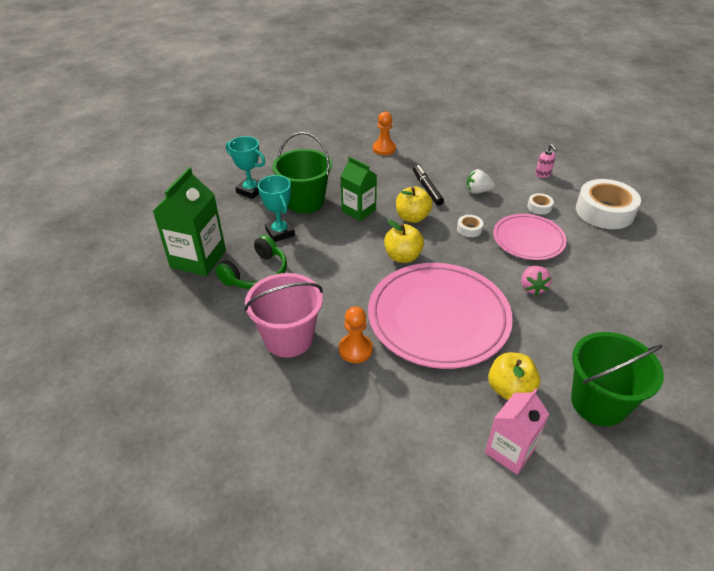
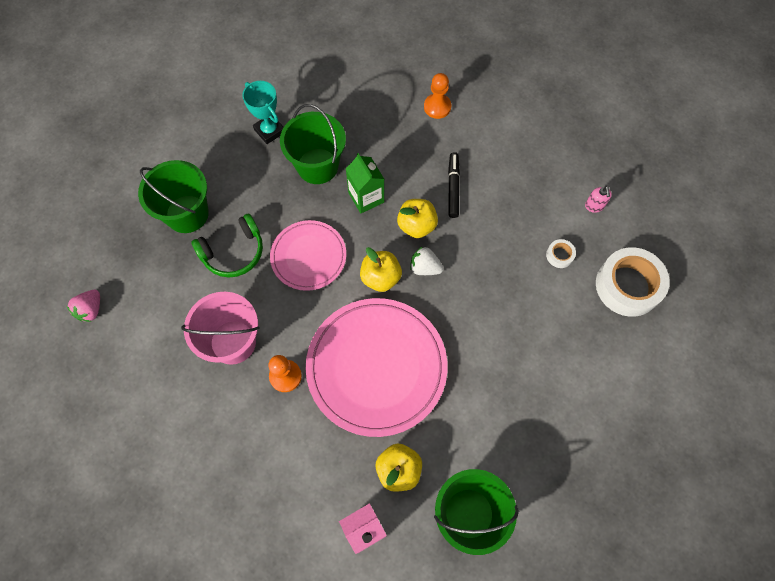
camera: 20 degrees right, 25 degrees up
(198, 259) = (187, 214): green carton -> green bucket
(280, 232) = (276, 203): turquoise trophy -> none
(469, 229) = (466, 262): white tape -> none
(477, 191) = (506, 209): white strawberry -> white strawberry (425, 268)
(528, 240) = (520, 298): pink plate -> pink plate (308, 257)
(532, 287) = (486, 363): pink strawberry -> pink strawberry (91, 310)

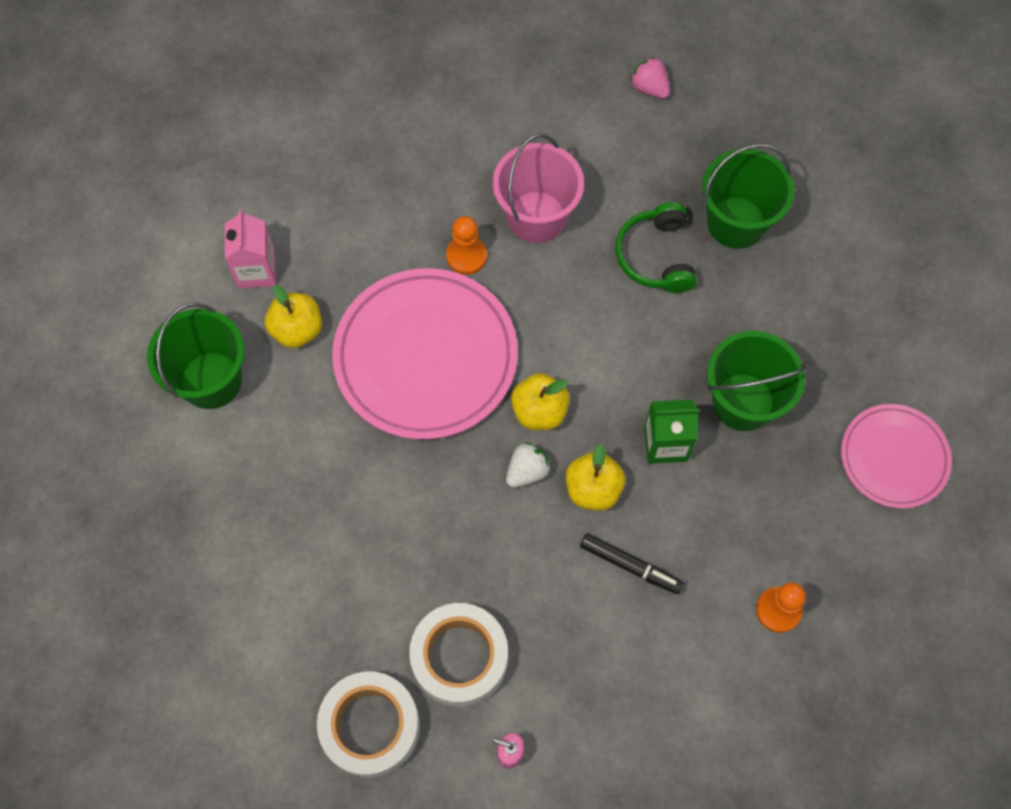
camera: 115 degrees right, 0 degrees up
(269, 131) = (828, 362): turquoise trophy -> none
(308, 257) = (609, 338): pink plate -> pink plate (893, 458)
(559, 255) = (459, 657): white tape -> white tape, size x2.33

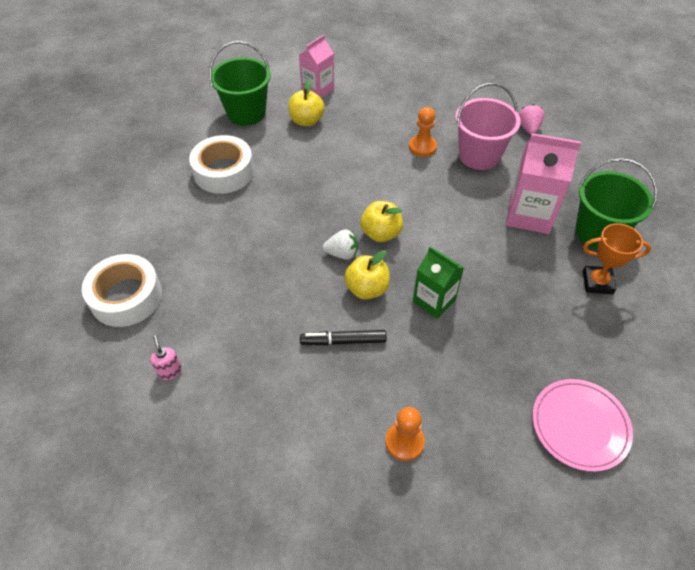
camera: 45 degrees right, 15 degrees down
(425, 357) = (352, 171): pink plate -> none
(459, 657) = (204, 305): white tape -> white tape (224, 171)
(630, 566) = (343, 341): black marker -> black marker turned 105 degrees clockwise
(649, 88) = (608, 144): pink strawberry -> pink strawberry (528, 128)
(656, 256) = (529, 214): green headphones -> pink carton
(743, 402) = (506, 317): green bucket -> none
(785, 287) = (597, 282): none -> orange trophy

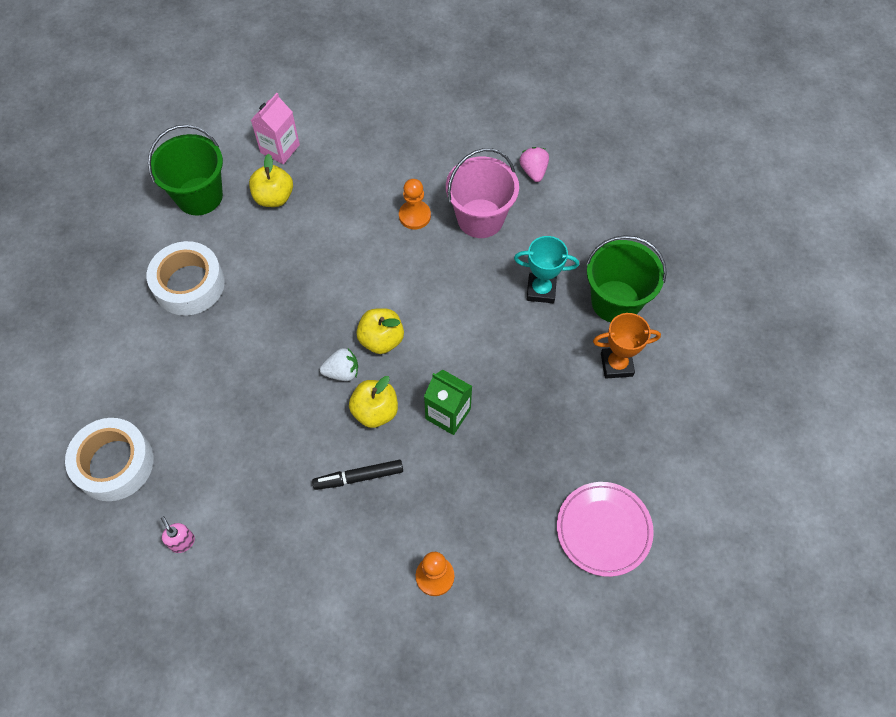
camera: 10 degrees left, 10 degrees up
(529, 214) = (541, 290): pink carton -> turquoise trophy

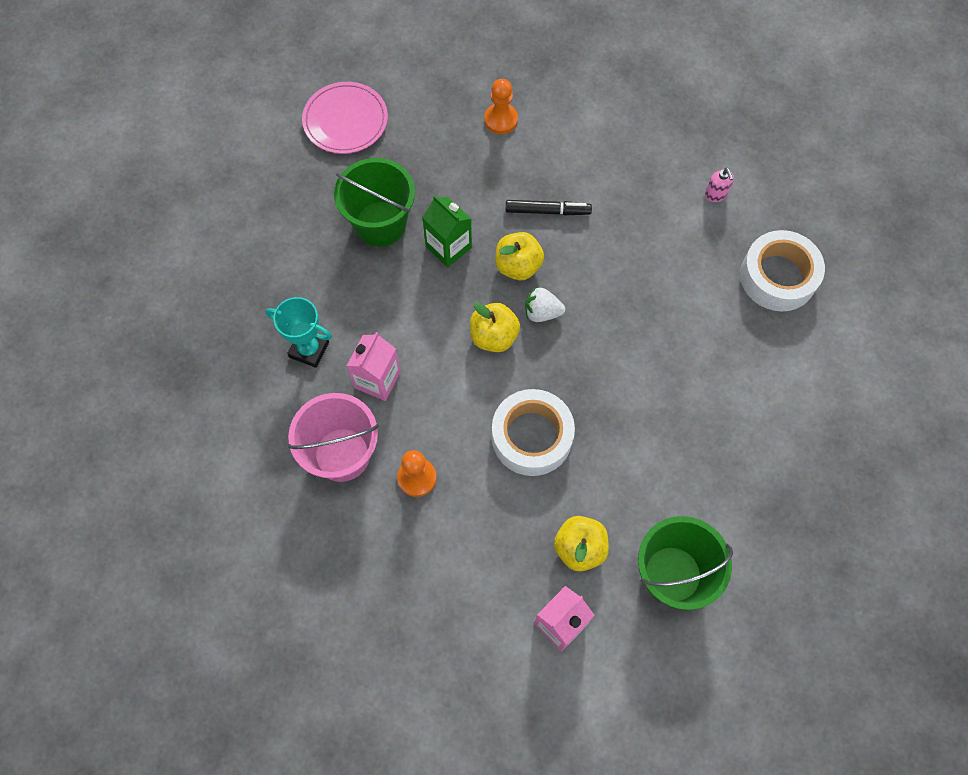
camera: 165 degrees left, 5 degrees up
(189, 284) = (693, 453): white tape -> white tape (532, 437)
(472, 280) = (377, 380): none -> pink carton
(533, 171) = (255, 503): pink strawberry -> none
(615, 301) = (237, 318): green bucket -> green bucket (380, 224)
(616, 364) = (267, 254): orange trophy -> none

